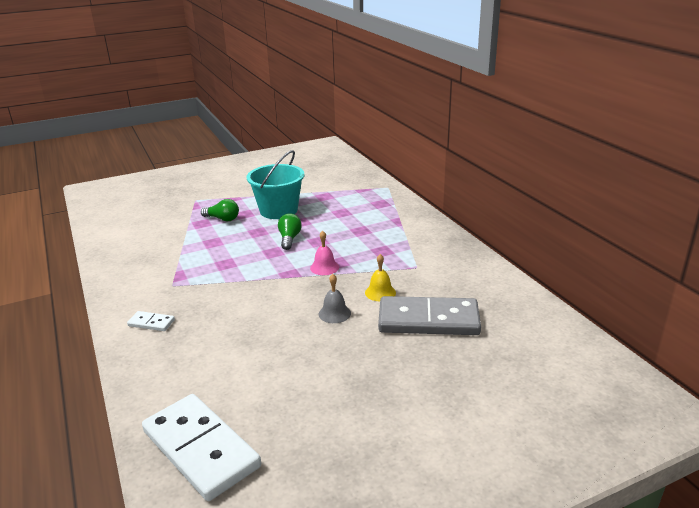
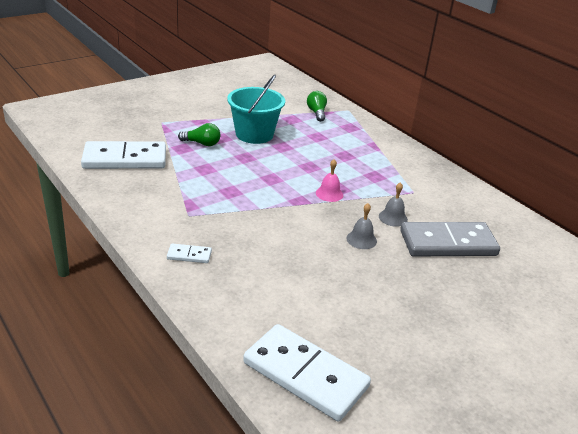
camera: 15 degrees left, 5 degrees up
(142, 233) = (125, 159): none -> white domino
(289, 239) = (280, 164): green light bulb -> green light bulb (316, 113)
(380, 292) = (393, 218): yellow bell -> grey bell

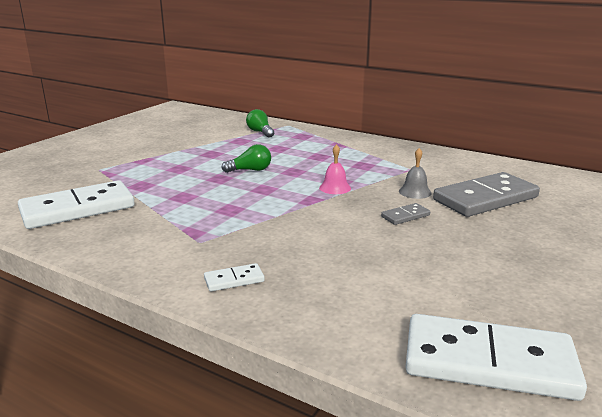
camera: 20 degrees left, 10 degrees down
(202, 143) = (161, 177): green light bulb -> green light bulb (250, 170)
(254, 134) = (212, 159): turquoise bucket -> none
(361, 239) = (405, 216): grey bell -> grey domino

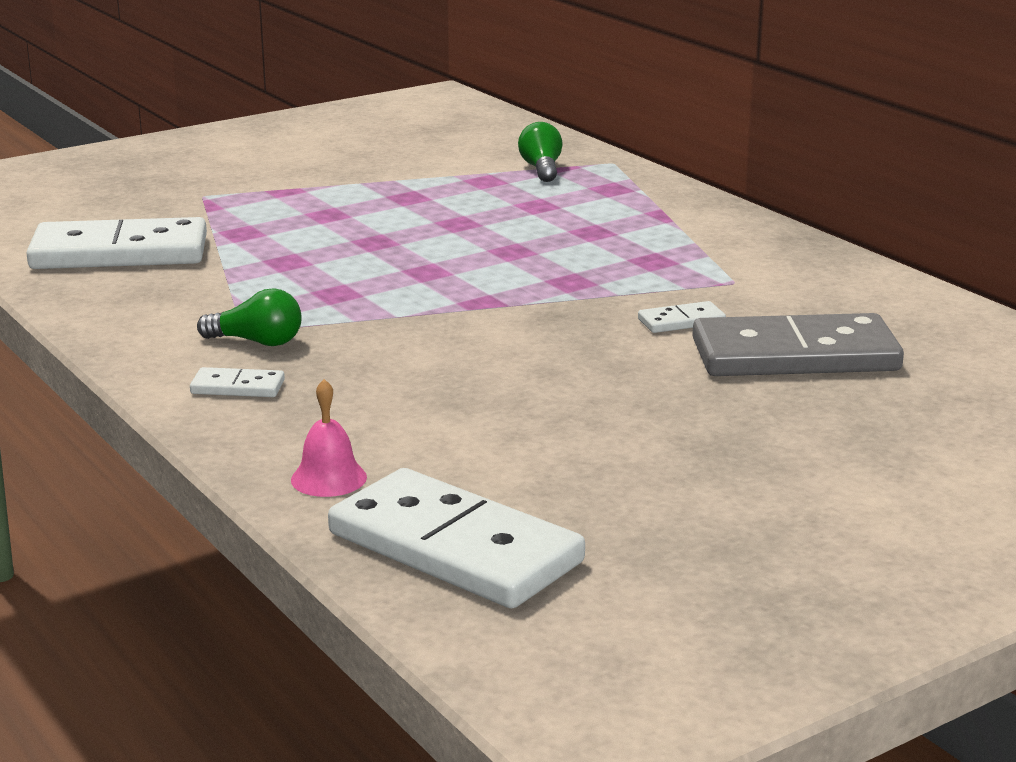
camera: 25 degrees right, 0 degrees up
(250, 170) = (441, 236): green light bulb -> green light bulb (257, 342)
(335, 188) = (548, 290): pink bell -> pink bell (328, 478)
(405, 216) = (606, 355): grey domino -> none
(415, 192) = (681, 321): grey bell -> white domino

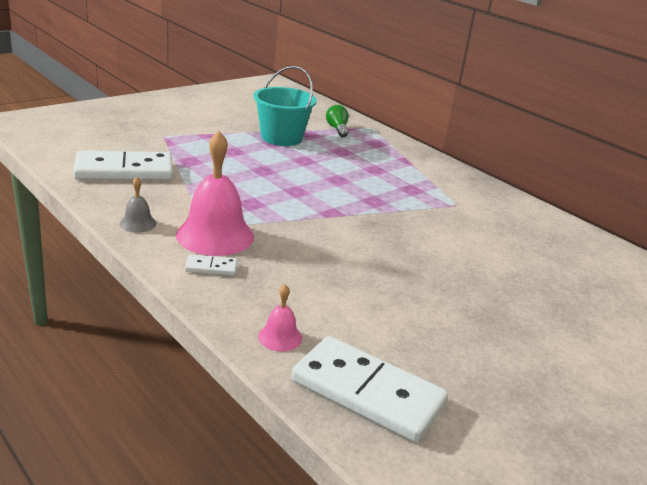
camera: 10 degrees left, 5 degrees up
(126, 329) = (138, 223): none -> grey bell
(257, 342) = (215, 235): green light bulb -> pink bell
(426, 188) = (281, 138): none -> turquoise bucket
(681, 321) = (439, 229): white domino -> none
(795, 356) = (505, 254): grey domino -> none

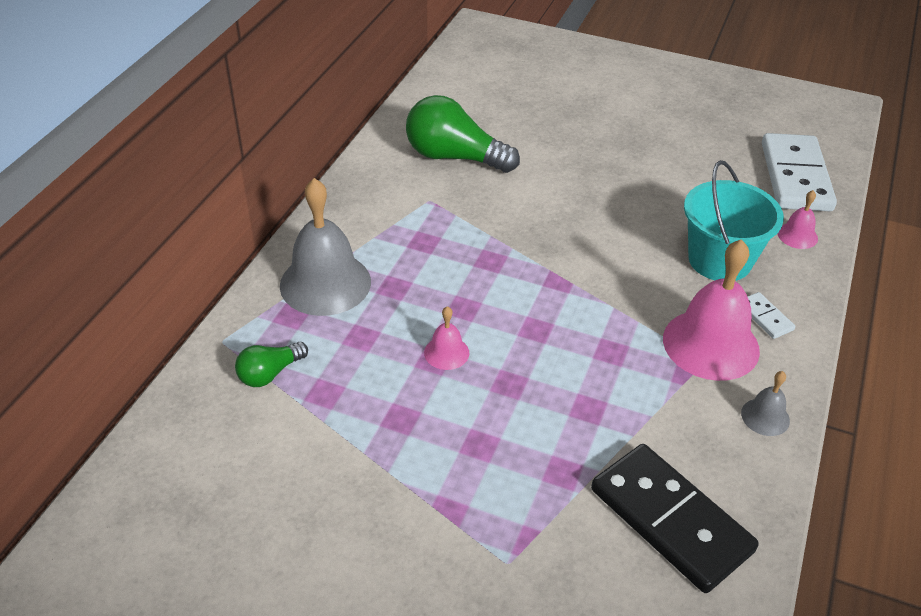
camera: 115 degrees left, 15 degrees up
(124, 171) = (671, 520): white domino -> black domino
(281, 138) = (372, 418): turquoise bucket -> turquoise bucket (720, 260)
(306, 164) = (446, 352): none -> pink bell
(395, 156) = (325, 283): none -> grey bell
(508, 230) = (454, 157): none -> green light bulb

